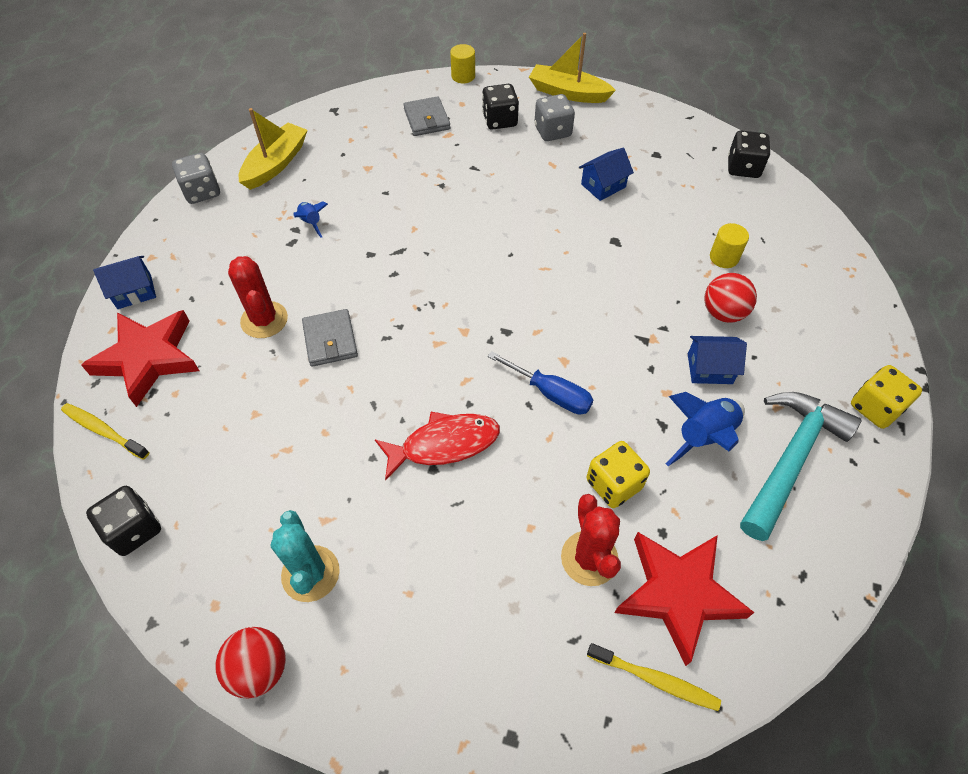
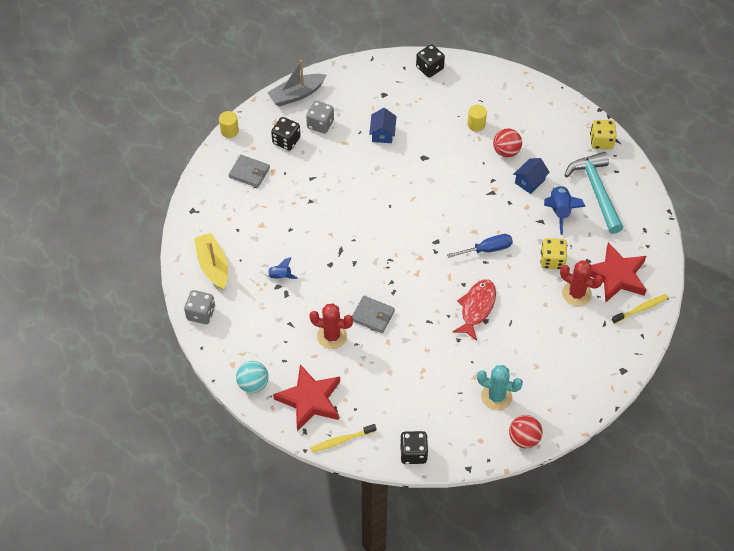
camera: 50 degrees left, 0 degrees up
(134, 291) = (253, 384): blue house -> turquoise ball
(568, 93) = (297, 94): yellow boat -> grey boat

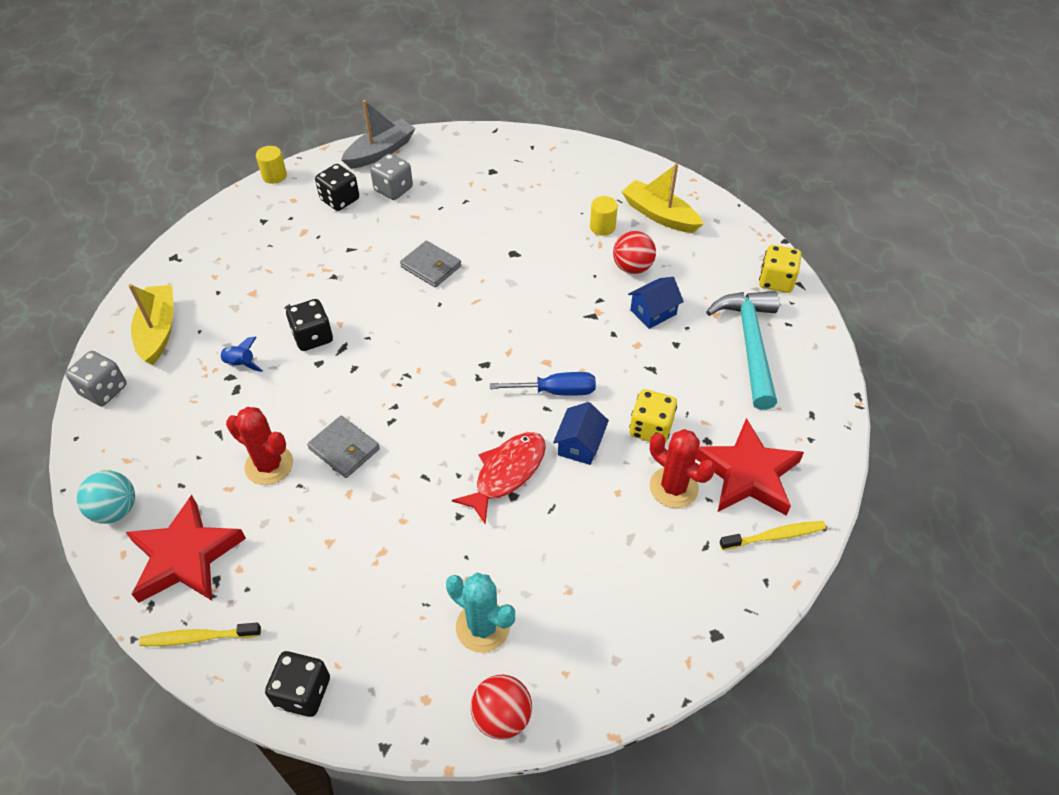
camera: 15 degrees right, 5 degrees down
(249, 172) = (272, 227): grey wallet -> grey wallet (431, 266)
(297, 94) = (380, 152): grey boat -> grey boat turned 150 degrees clockwise
(382, 133) = (470, 215): blue house -> blue house (580, 444)
(429, 68) = (565, 153): black dice -> black dice (313, 337)
(511, 106) = (659, 215): none -> yellow boat
(559, 211) = (684, 361): blue rocket -> none

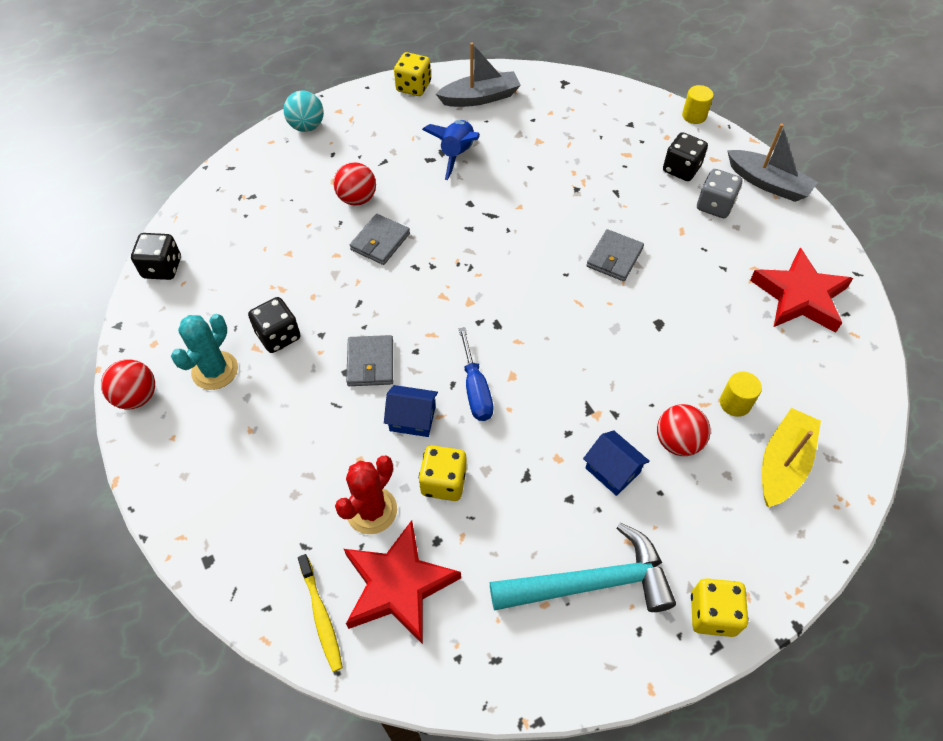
camera: 80 degrees right, 5 degrees up
(104, 390) = (413, 87): grey dice -> yellow dice
(158, 330) = (480, 98): yellow boat -> grey boat
(185, 556) = (271, 174): red star -> red star (799, 296)
(198, 637) = (205, 199): yellow toothbrush -> none
(241, 364) = (456, 155): blue rocket -> blue rocket, size x1.75
(269, 465) = (357, 199): red cactus -> red ball
(313, 337) = (498, 192): black dice -> black dice (278, 336)
(506, 473) = (370, 363): red fish -> grey wallet

